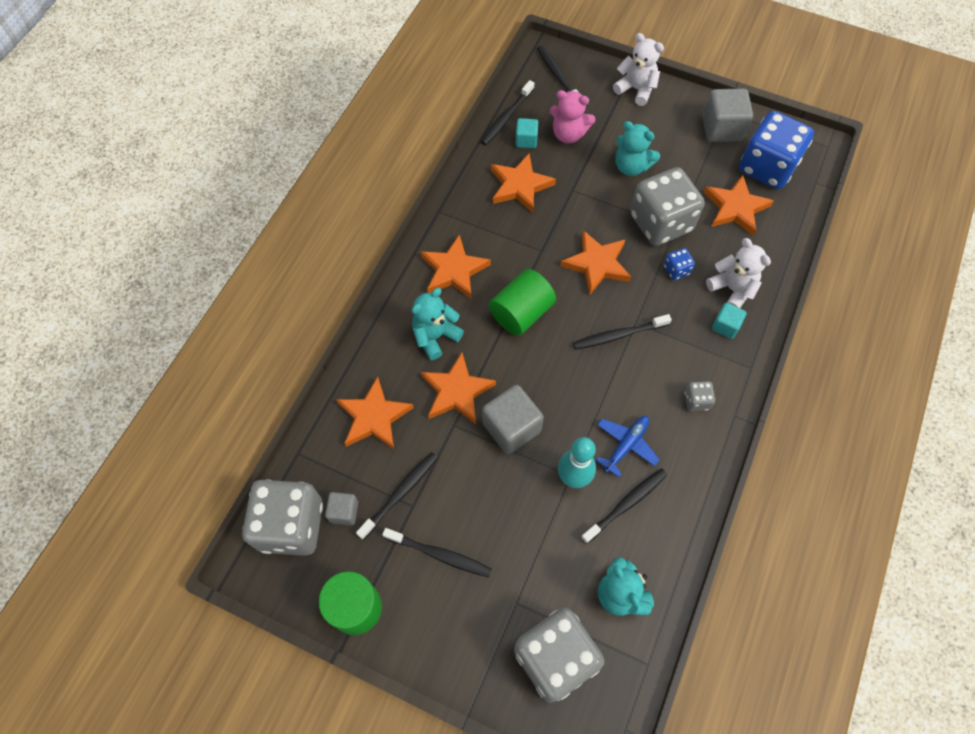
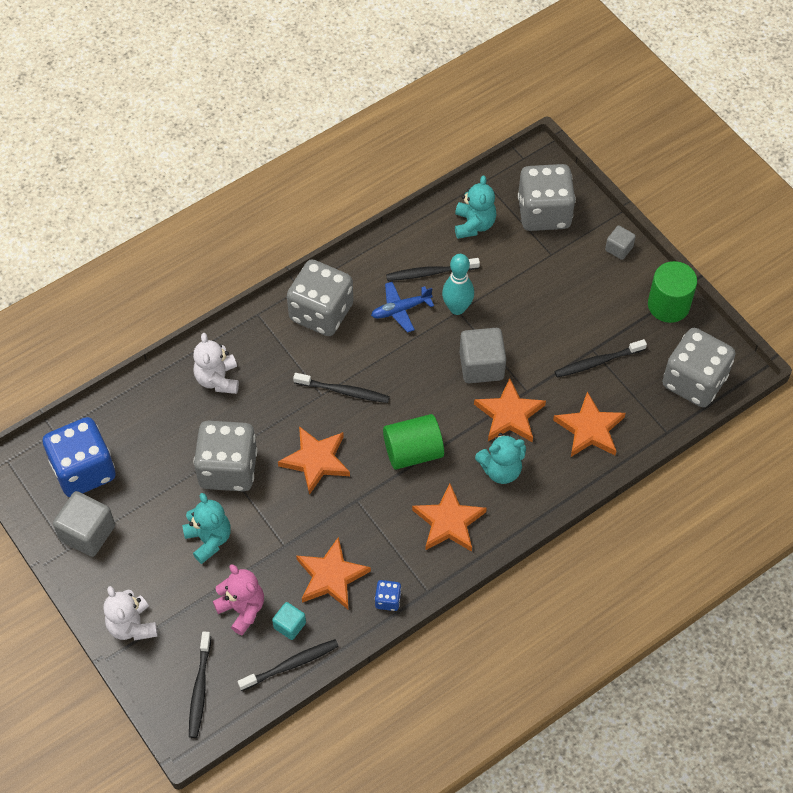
camera: 150 degrees left, 5 degrees down
(344, 512) = (648, 371): grey cube -> grey cube (619, 248)
(439, 554) = (589, 308): black toothbrush -> none
(676, 270) = (250, 419): blue dice -> blue dice (388, 600)
(696, 401) = (321, 312): grey dice -> grey dice, size x2.39
(725, 326) = (250, 354): turquoise cube -> none
(735, 208) = (149, 447): orange star -> none

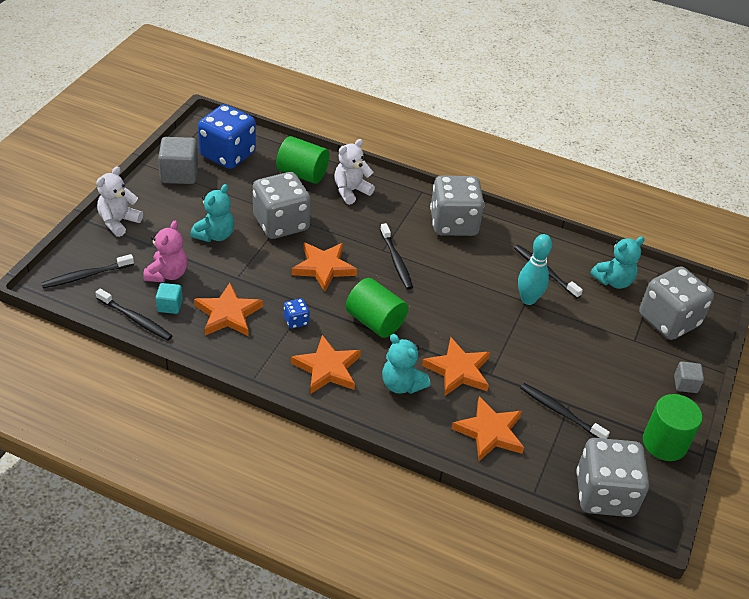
camera: 55 degrees right, 15 degrees down
(162, 412) = (302, 174): none -> green cylinder
(388, 600) = (229, 356): blue dice -> blue dice (296, 321)
(400, 309) = (496, 266): blue plane -> none
(481, 366) = (488, 334): grey cube -> none

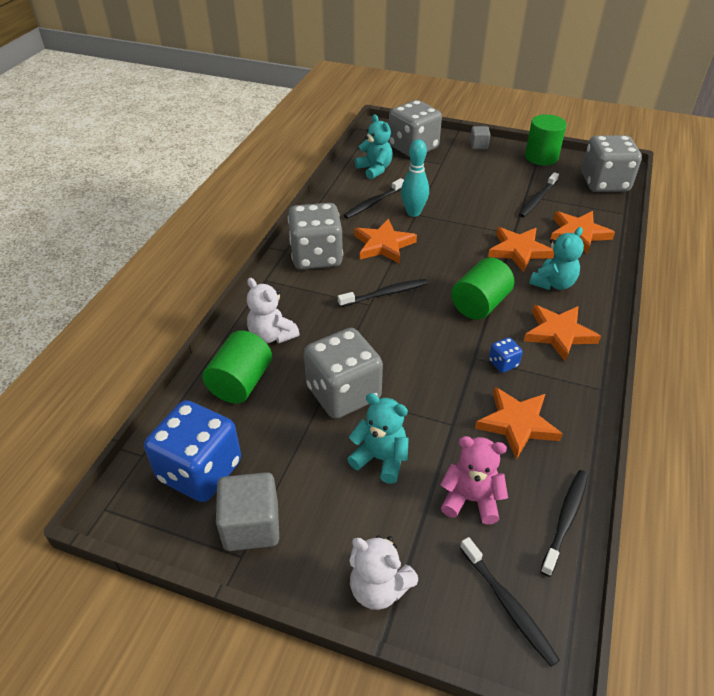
camera: 90 degrees left, 0 degrees up
(169, 306) = (527, 486): turquoise cube -> none
(324, 268) = (412, 348): orange star -> orange star (383, 245)

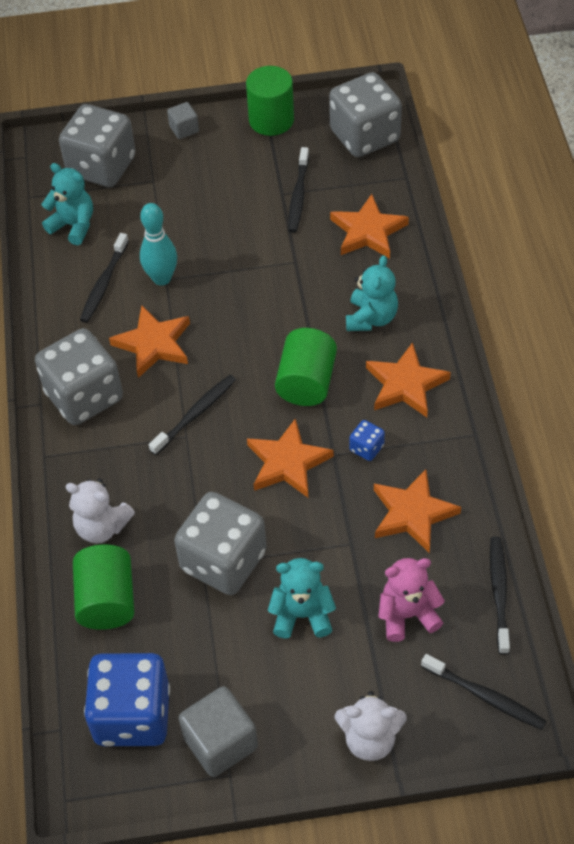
camera: 25 degrees left, 10 degrees up
(519, 251) = (313, 286): orange star -> orange star (287, 462)

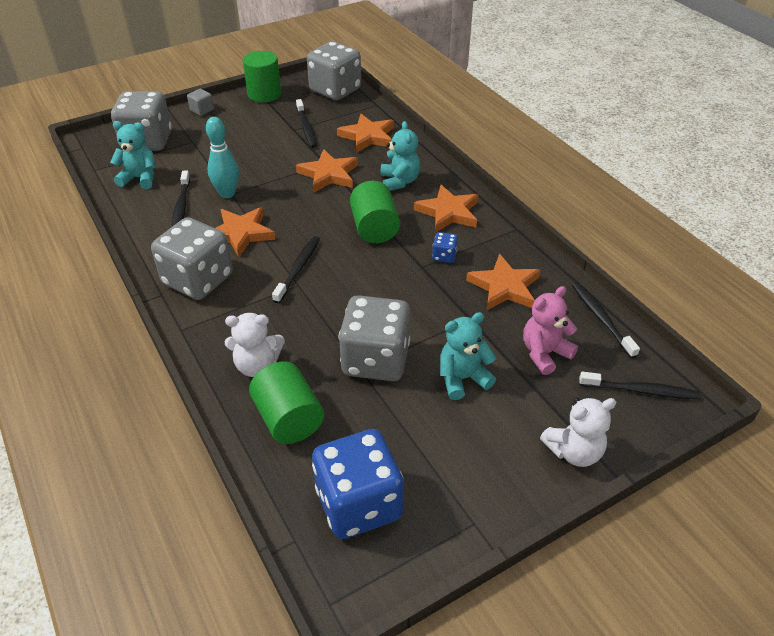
camera: 25 degrees left, 10 degrees down
(220, 742) = (450, 499): grey cube -> none
(287, 462) = (389, 280): orange star -> orange star (328, 174)

